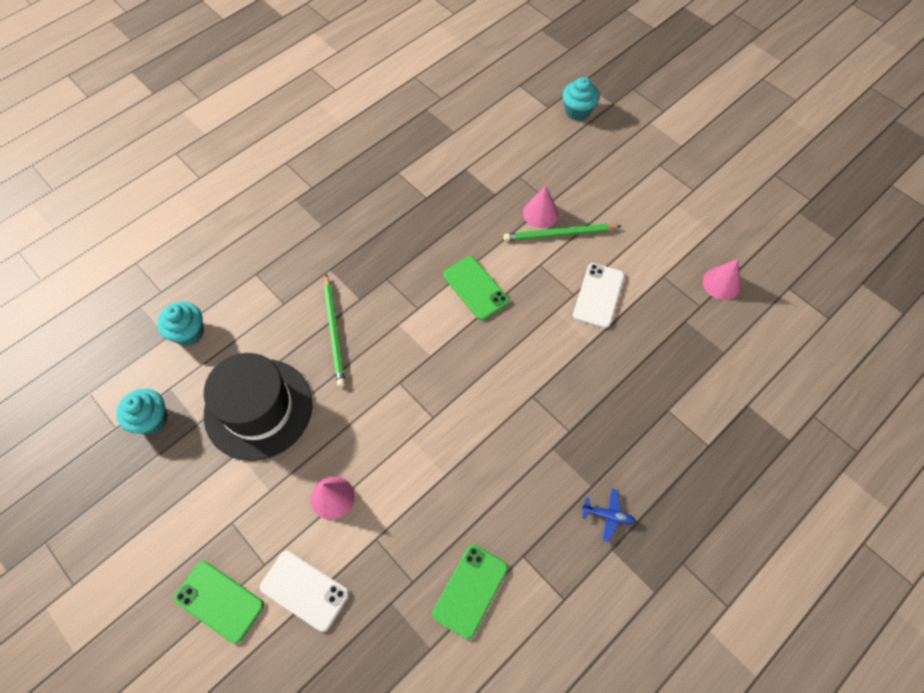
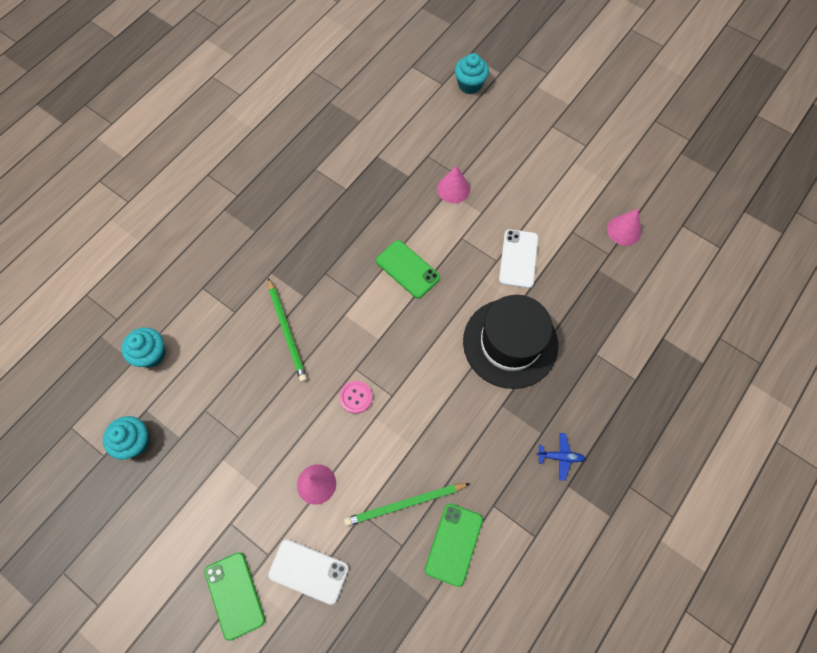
camera: 10 degrees left, 5 degrees up
(219, 601) = (235, 595): green phone -> green phone turned 45 degrees clockwise
(258, 408) = (232, 414): black hat -> black hat (510, 343)
(393, 412) = (356, 397): none -> pink button
(559, 234) = (473, 206): green pencil -> green pencil (405, 504)

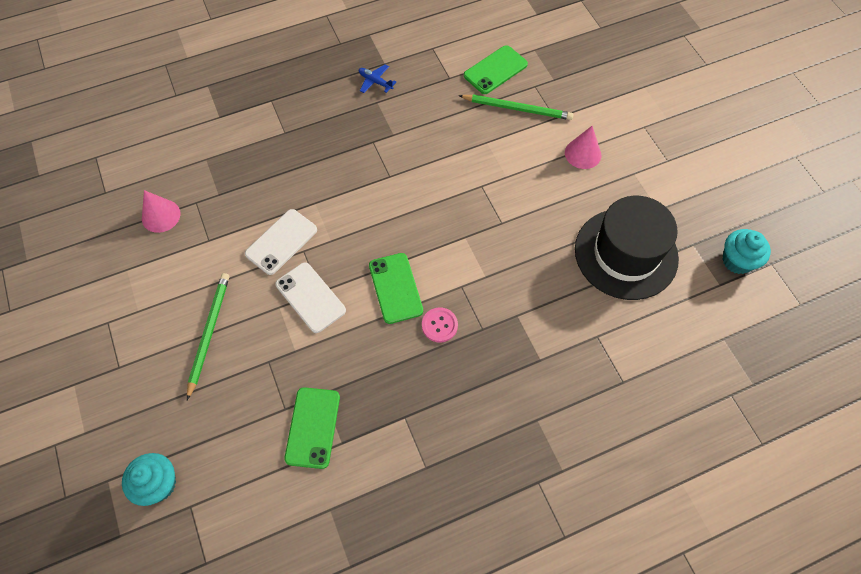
camera: 150 degrees left, 5 degrees down
(151, 354) = (700, 336): turquoise cupcake -> none
(235, 595) = (680, 114): green phone -> green phone (313, 427)
(287, 331) = (551, 288): green pencil -> green pencil (209, 333)
(308, 571) = (615, 103): white phone -> white phone (310, 297)
(356, 397) = (514, 200): pink button -> pink button (439, 325)
(453, 189) = (287, 350): pink cone -> none
(510, 343) = (349, 175): black hat -> black hat (626, 253)

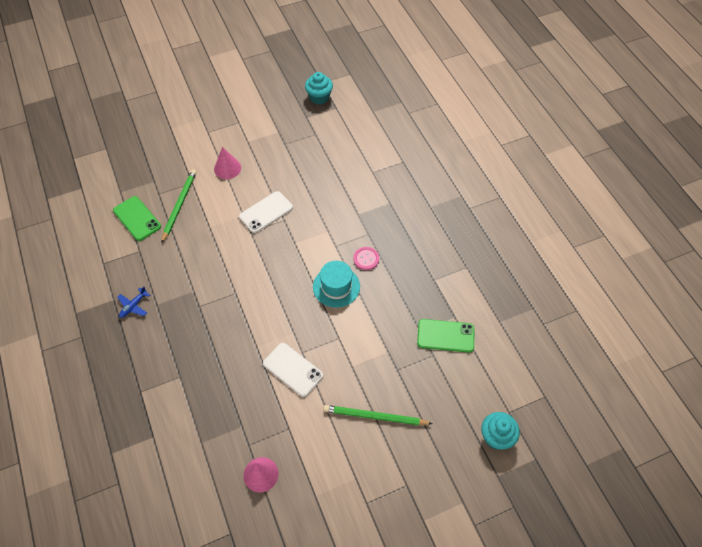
camera: 90 degrees left, 5 degrees down
(310, 297) = (343, 344): white phone -> white phone (266, 212)
(395, 288) = (336, 286): green phone -> turquoise hat
(626, 253) = (312, 151): black hat -> none

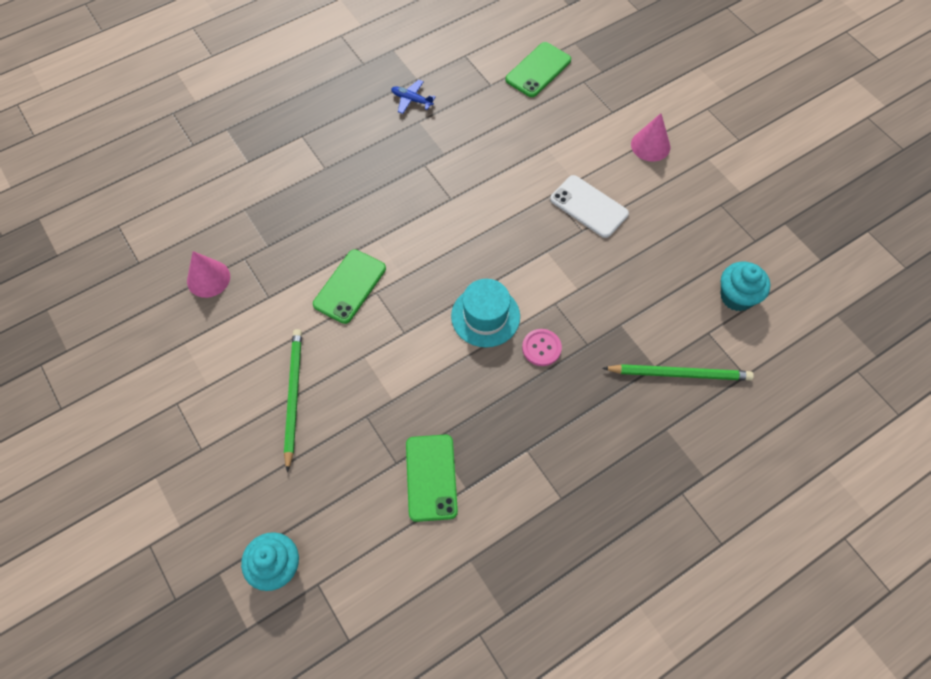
camera: 80 degrees right, 5 degrees up
(179, 205) = (571, 108): green pencil -> green pencil (680, 374)
(293, 369) = (350, 286): white phone -> green phone
(319, 97) = (833, 233): turquoise cupcake -> turquoise cupcake (736, 297)

